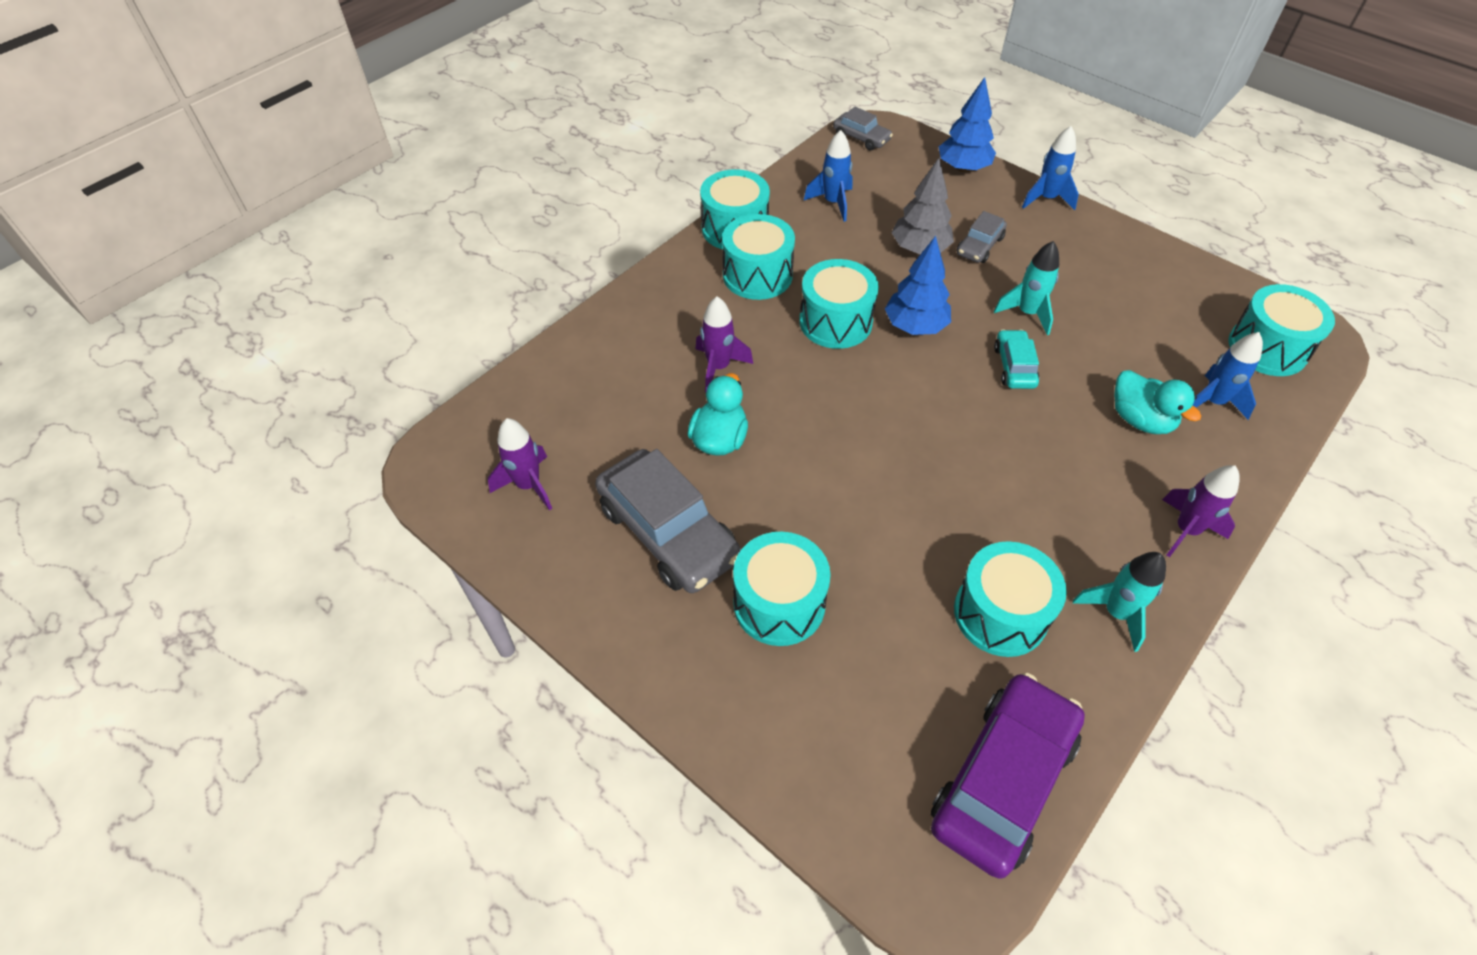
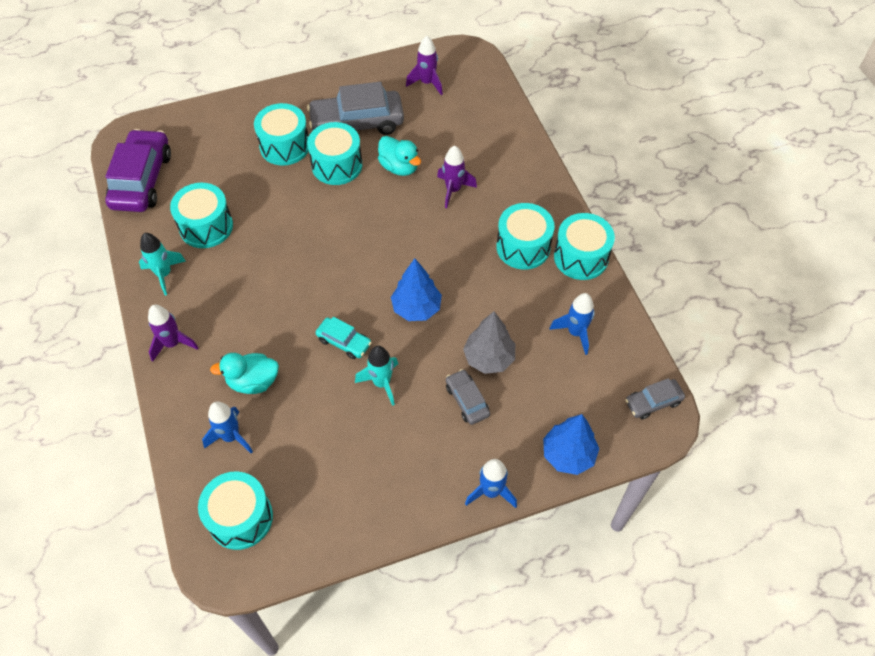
camera: 120 degrees right, 5 degrees up
(835, 322) = (450, 267): turquoise drum -> turquoise drum (337, 165)
(1003, 780) = (142, 180): purple car -> purple car turned 150 degrees counterclockwise

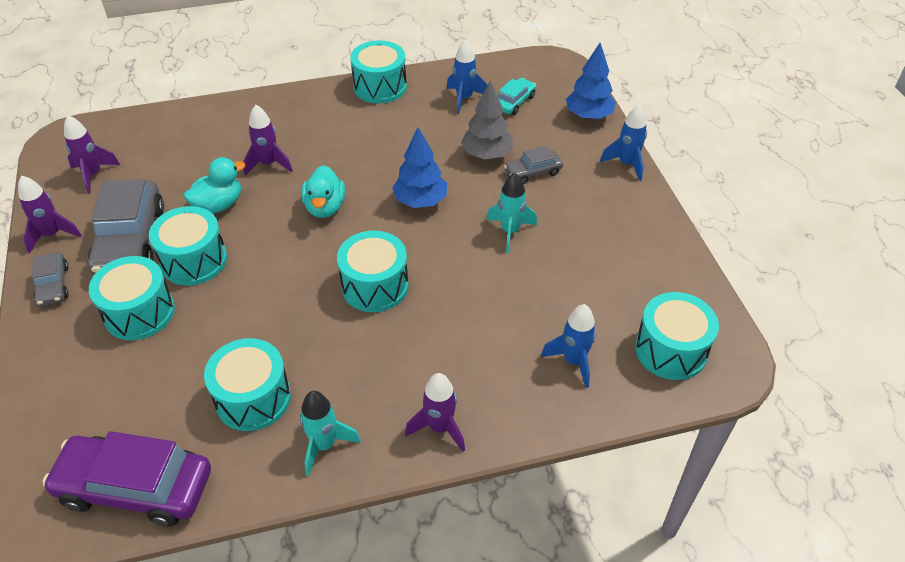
camera: 85 degrees left, 10 degrees down
(253, 382) = (502, 341): turquoise duck -> turquoise duck (325, 207)
(344, 342) = (456, 260): turquoise car -> turquoise car (514, 102)
(359, 79) = (52, 235): none -> purple rocket
(523, 247) = (359, 121): turquoise drum -> turquoise drum (375, 286)
(653, 402) = (538, 65): grey car -> grey car (53, 285)

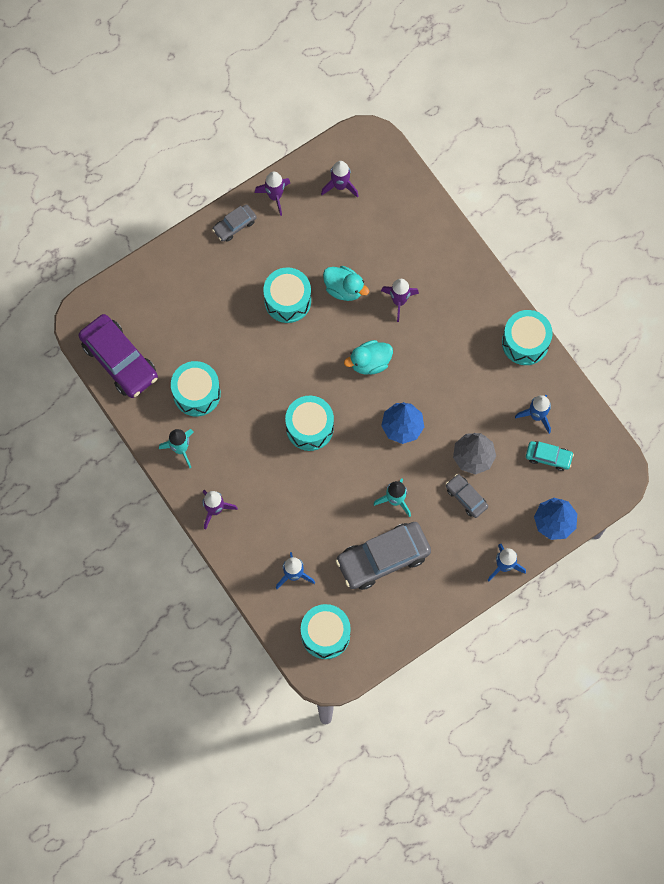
camera: 70 degrees right, 25 degrees up
(130, 239) = (290, 249): grey car -> grey car (383, 558)
(136, 487) = (119, 360): purple car -> purple car turned 150 degrees clockwise
(139, 312) = (233, 291): turquoise drum -> none

